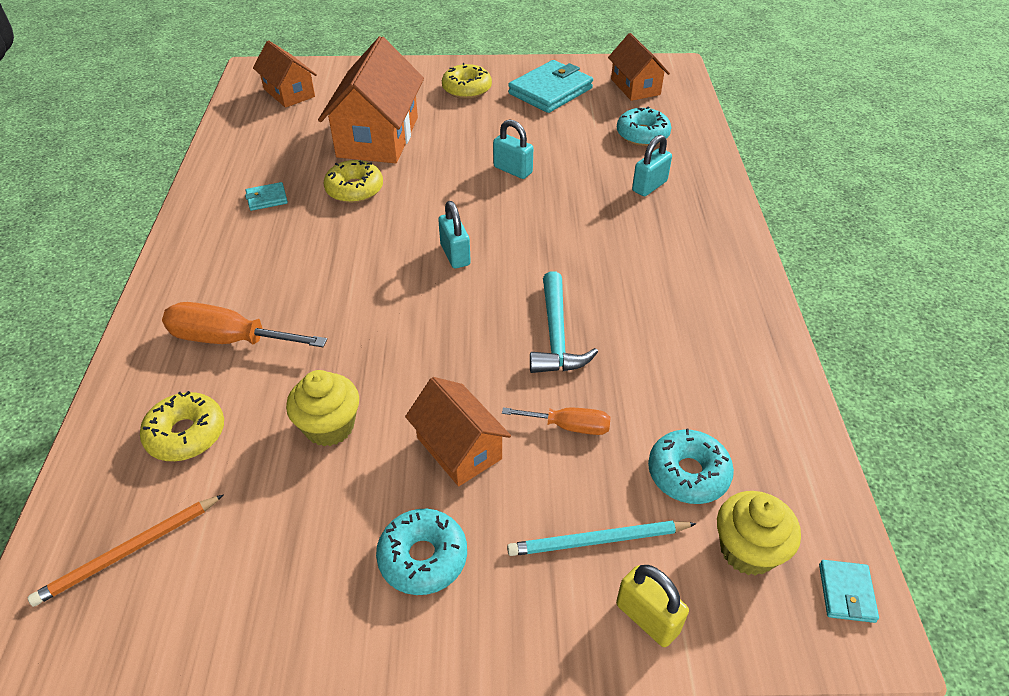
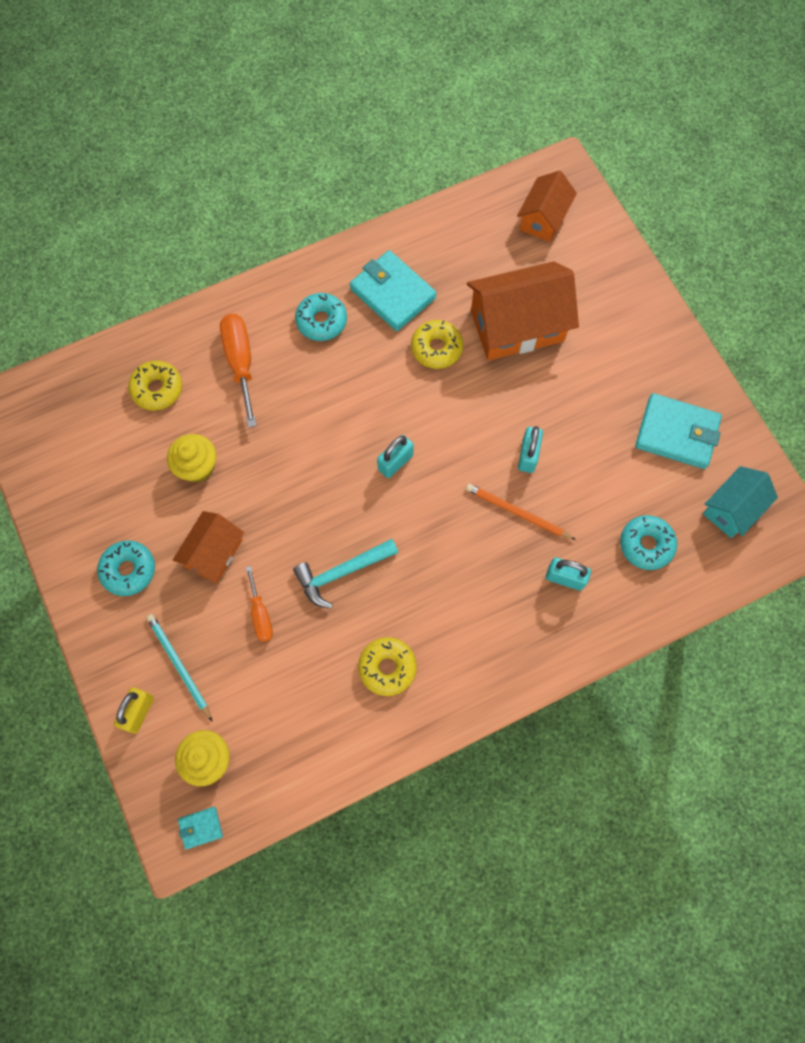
camera: 65 degrees right, 25 degrees up
(129, 551) = (72, 414): orange pencil -> orange pencil (517, 512)
(267, 199) = (392, 293): turquoise wallet -> turquoise wallet, size x2.16
(467, 89) = (636, 359): yellow donut -> yellow donut (387, 667)
(635, 87) = (732, 509): orange house -> turquoise house
(688, 474) = (253, 705): turquoise donut -> turquoise donut (321, 321)

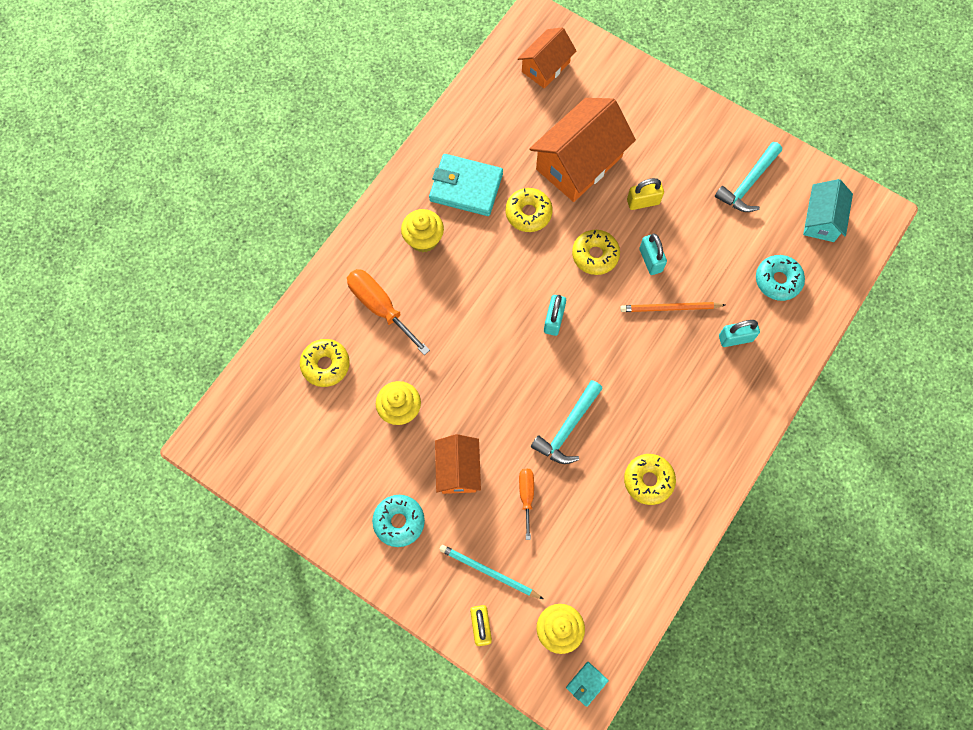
camera: 30 degrees left, 0 degrees up
(260, 614) = (526, 496): orange screwdriver -> orange screwdriver turned 135 degrees counterclockwise
(321, 321) = (423, 239): turquoise donut -> yellow cupcake
(475, 422) = (595, 255): none -> yellow donut
(543, 218) = (545, 67): orange house -> orange house turned 45 degrees clockwise
(557, 395) = (643, 202): none -> yellow padlock
(676, 433) = (748, 184): turquoise wallet -> turquoise hammer

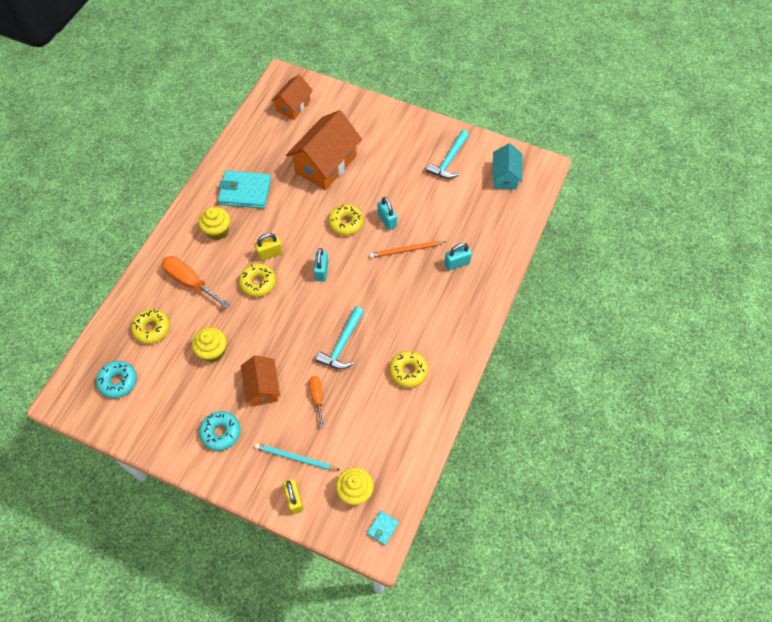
camera: 10 degrees left, 10 degrees down
(528, 213) = (293, 202): yellow donut -> yellow donut (258, 283)
(643, 202) = (376, 183): yellow padlock -> yellow padlock (270, 254)
(778, 280) = (481, 220): turquoise donut -> turquoise donut (118, 381)

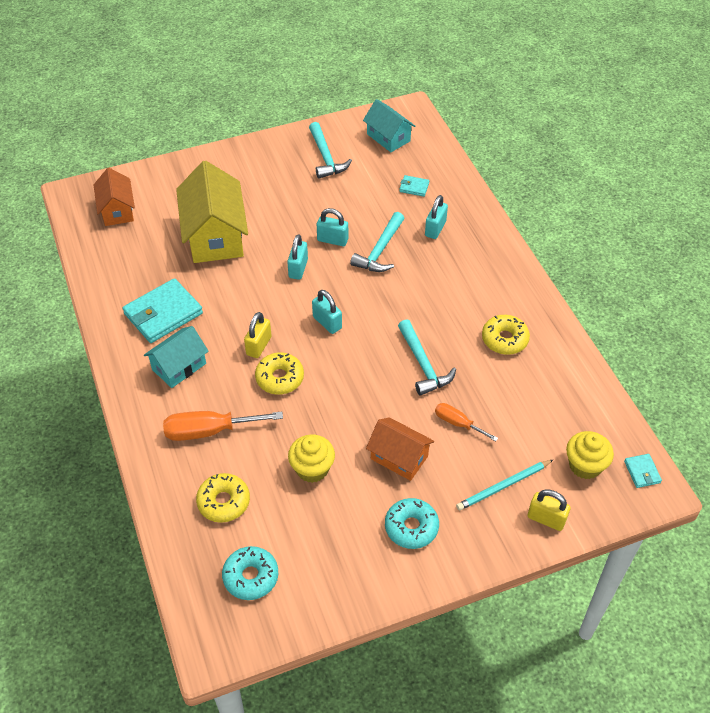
camera: 45 degrees left, 10 degrees down
(217, 231) = (179, 366): yellow cupcake -> turquoise house
(325, 164) = (215, 236): orange house -> yellow house
(346, 223) = (298, 268): yellow donut -> turquoise padlock
(406, 250) = (380, 250): orange pencil -> turquoise hammer
(478, 224) = (414, 187): none -> turquoise wallet

